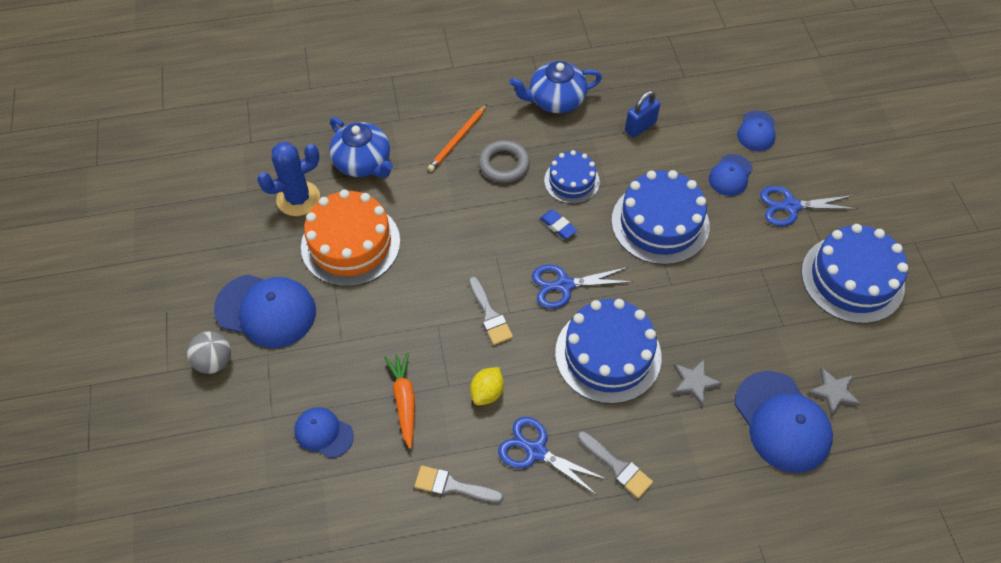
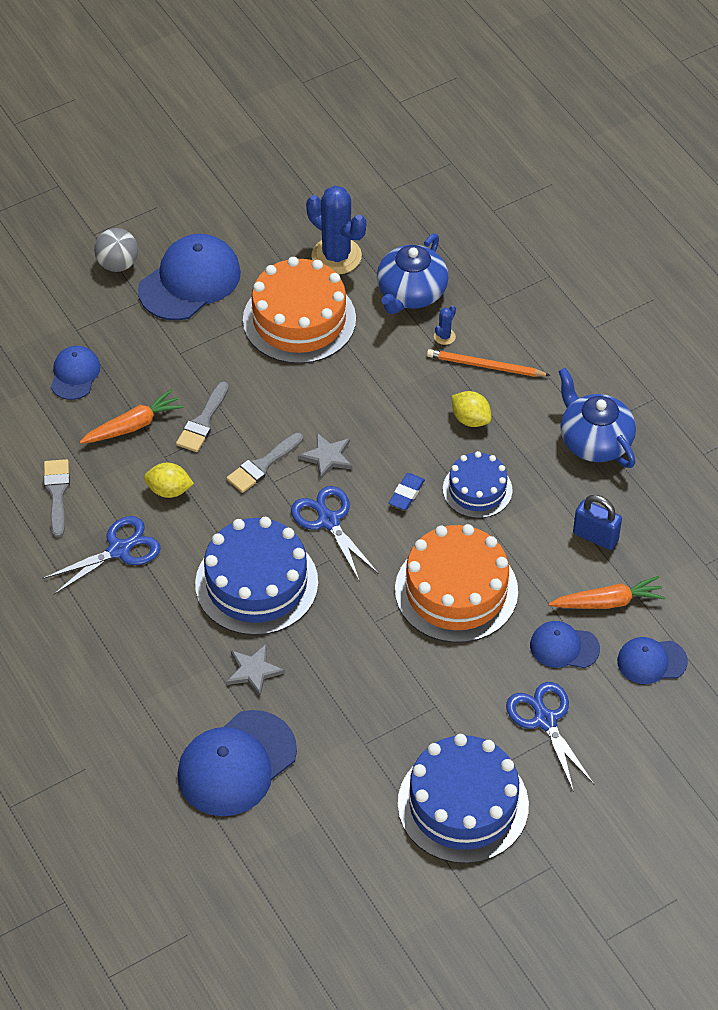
camera: 70 degrees right, 5 degrees down
(266, 310) = (190, 281): blue cap -> blue cap turned 135 degrees counterclockwise
(417, 155) = (444, 336): none -> blue cactus
(504, 164) = (470, 419): grey ring -> yellow lemon
(536, 451) = (119, 550): blue scissors -> blue scissors turned 45 degrees clockwise
(617, 466) = (127, 624): grey brush -> grey brush (203, 422)
(660, 223) = (456, 590): blue cake -> orange cake
(699, 138) = (608, 602): none -> orange carrot
(833, 392) = (294, 808): grey star -> grey star (327, 457)

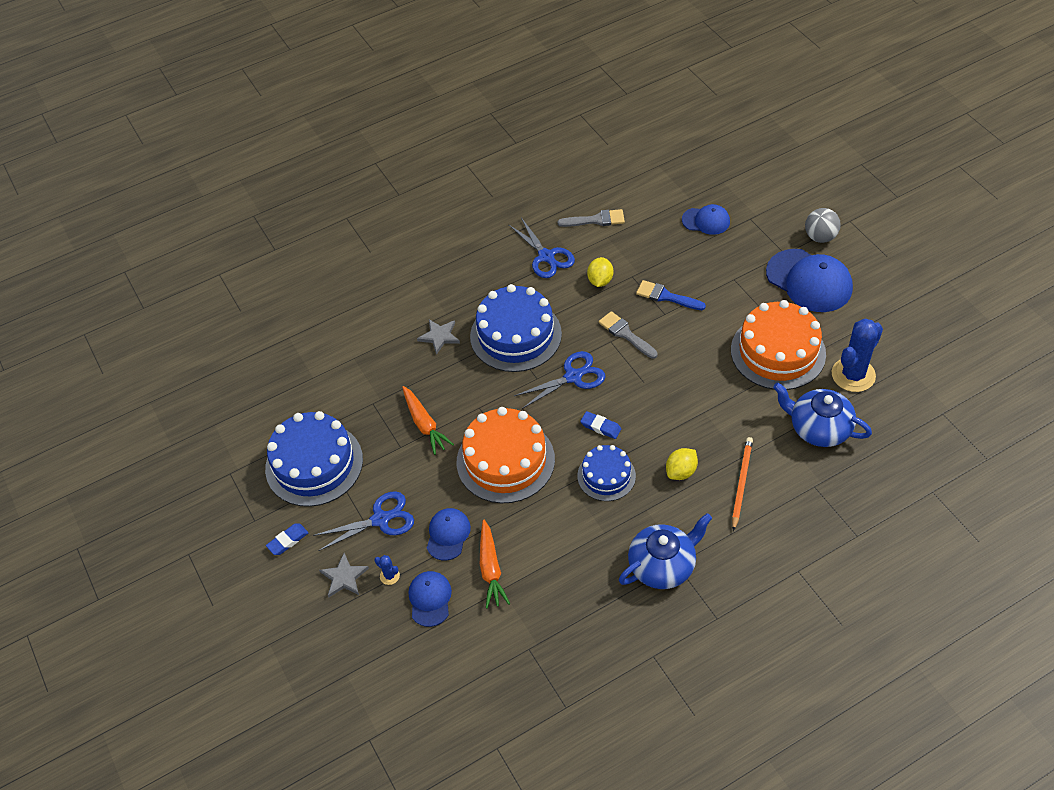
camera: 95 degrees right, 0 degrees up
(133, 425) = (660, 256): orange carrot -> orange carrot (424, 424)
(203, 422) = (666, 296): grey brush -> blue brush
(236, 764) = (364, 330): blue cap -> none
(327, 457) = (636, 374): grey star -> grey star (344, 577)
(444, 336) = (772, 453): blue cactus -> blue cactus (389, 576)
(580, 822) = (288, 541): none -> blue eraser
(595, 536) = (558, 562): blue padlock -> none

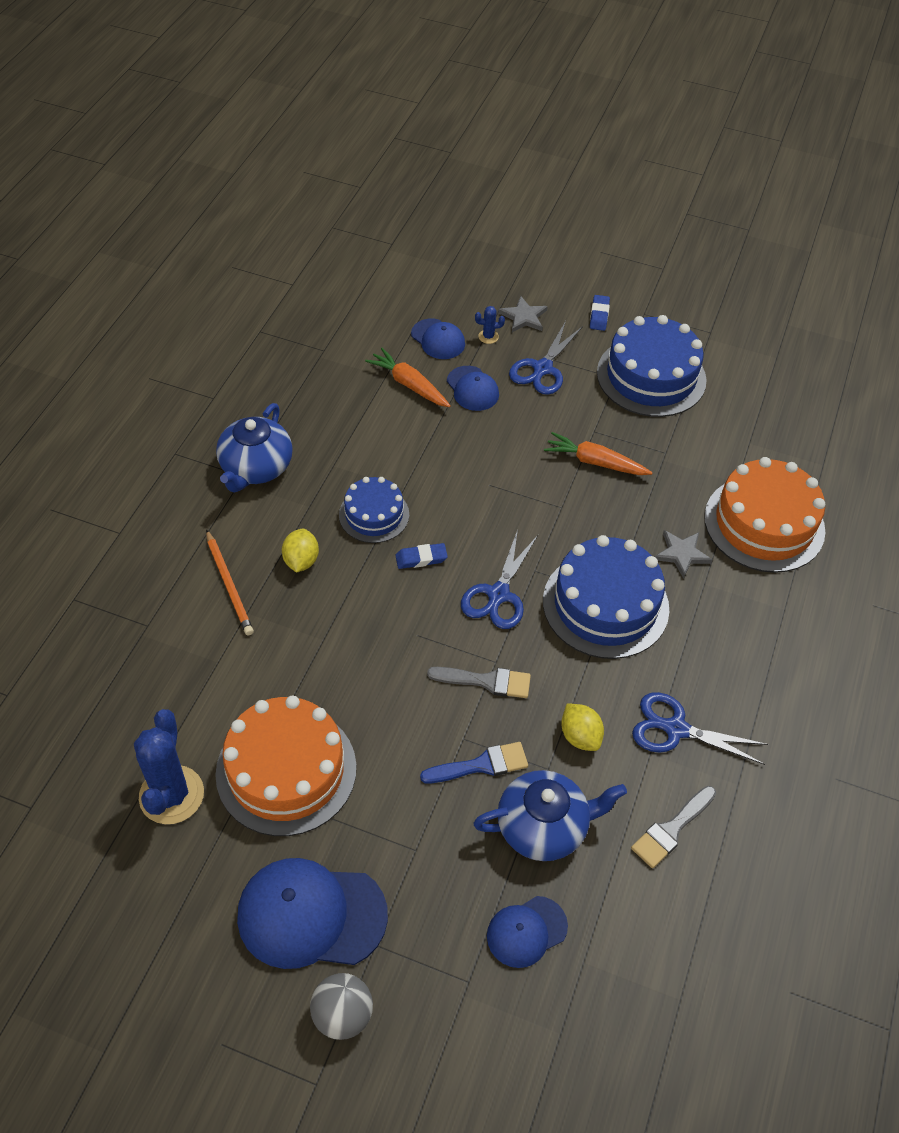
camera: 135 degrees right, 0 degrees up
(505, 460) = (484, 474): orange cake -> orange cake (764, 523)
(818, 428) = (178, 696): blue teapot -> blue teapot (543, 826)

